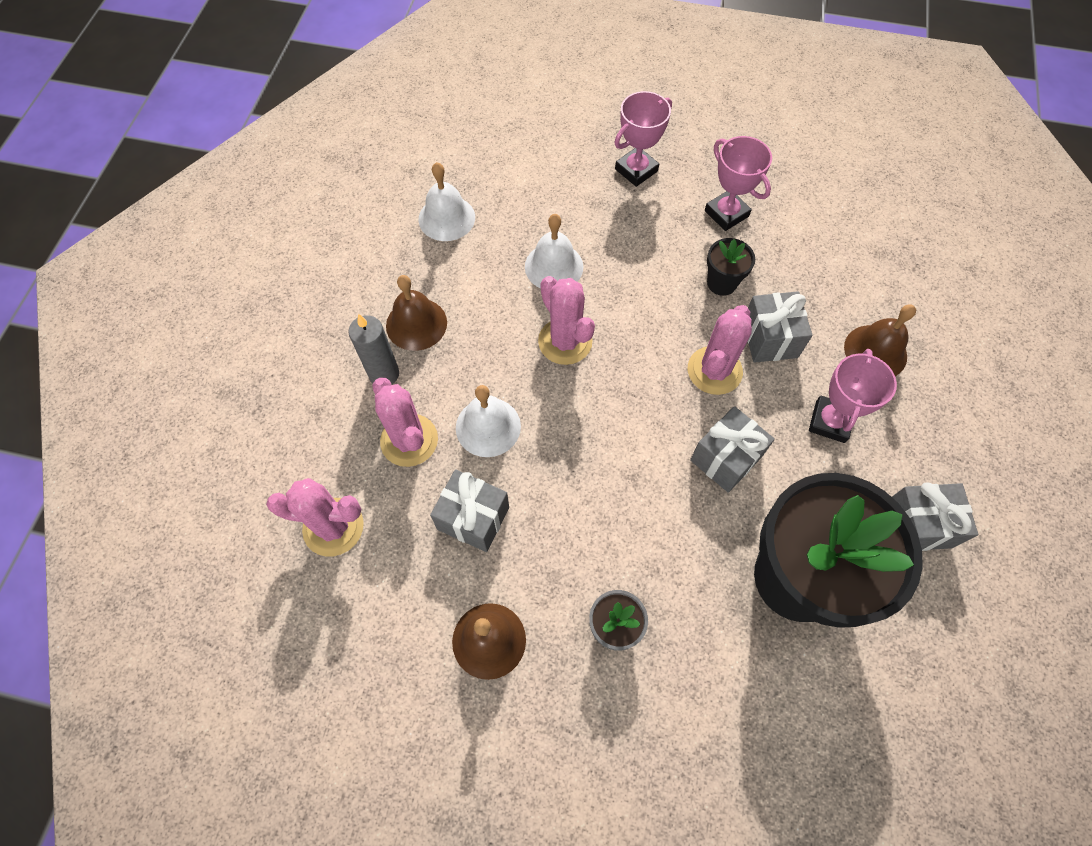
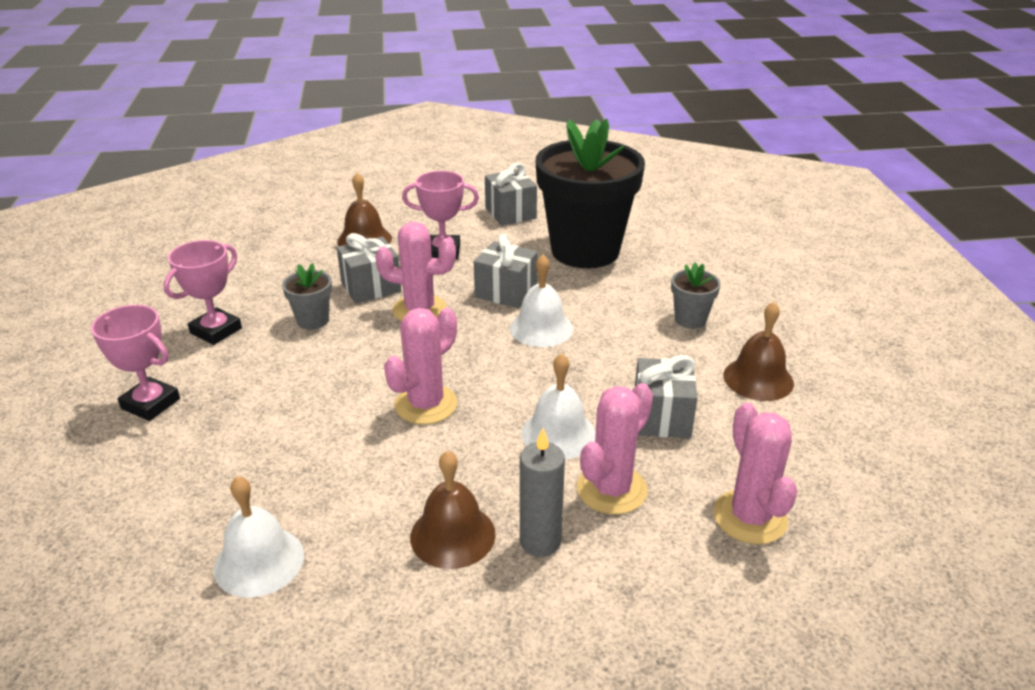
camera: 110 degrees left, 30 degrees down
(554, 266) = (322, 436): white bell -> white bell (541, 328)
(721, 283) = (313, 320): black flower pot -> grey flower pot

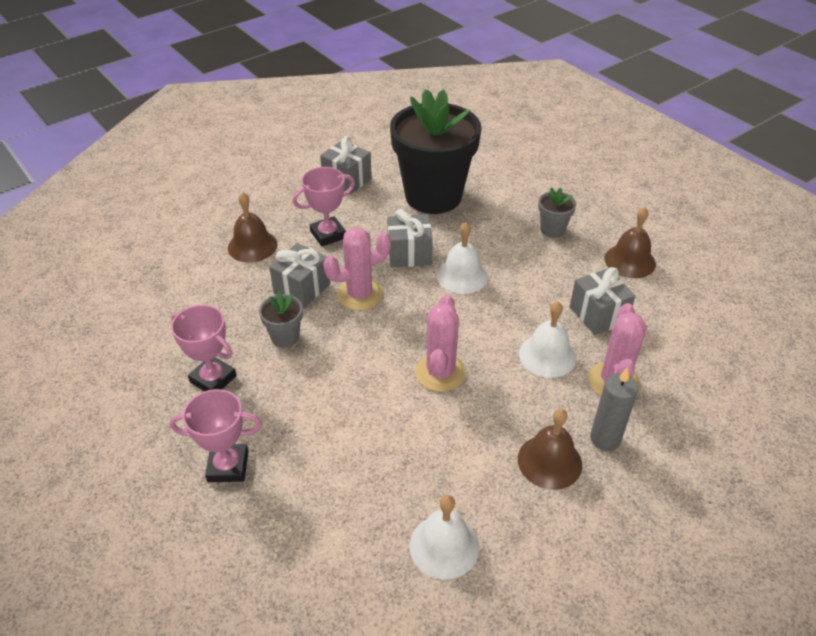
camera: 30 degrees left, 10 degrees up
(216, 331) = (213, 379): pink trophy -> pink trophy turned 60 degrees counterclockwise
(750, 517) = (703, 363): pink cactus -> none

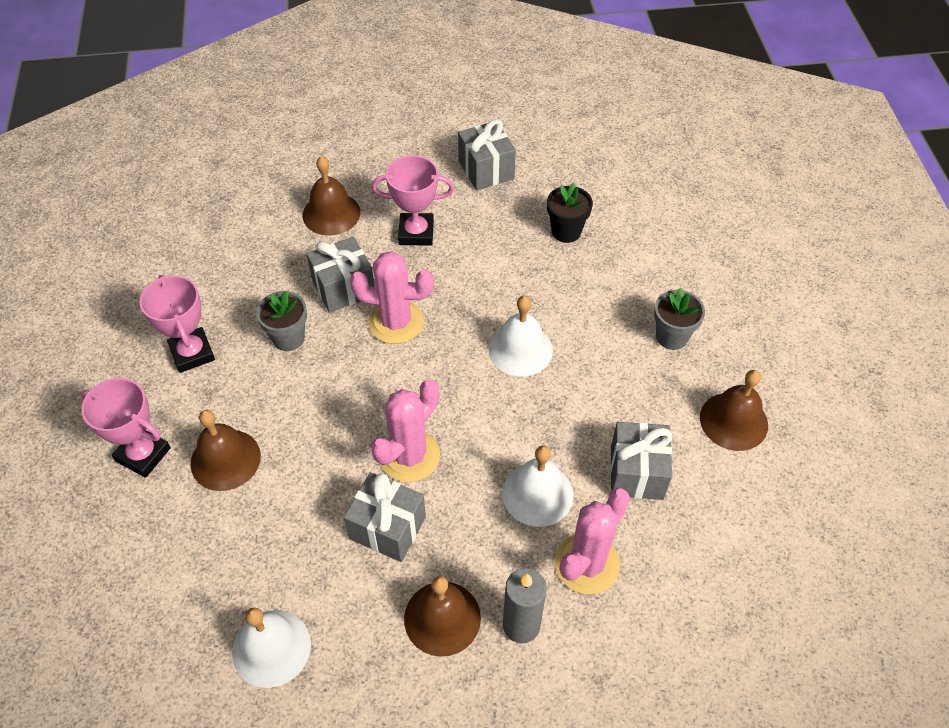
camera: 30 degrees right, 10 degrees up
(301, 438) = (225, 459): none -> brown bell
(409, 254) = (484, 295): grey gift -> grey gift (387, 528)
(433, 196) = (566, 231): black flower pot -> black flower pot, size x0.41

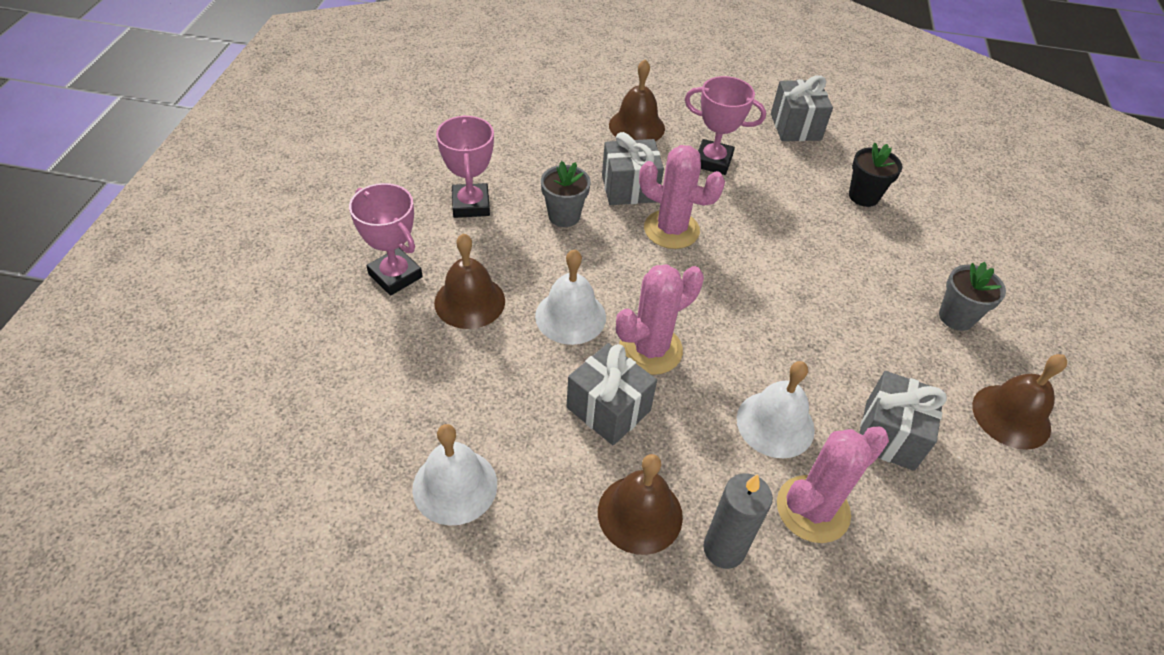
camera: 15 degrees right, 5 degrees down
(520, 349) = (790, 286): white bell -> white bell (570, 316)

